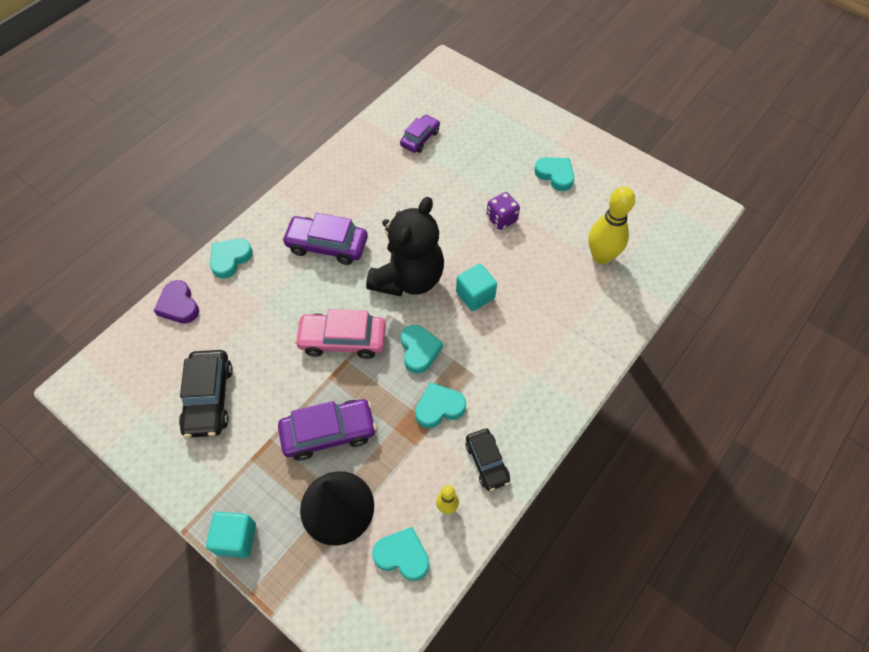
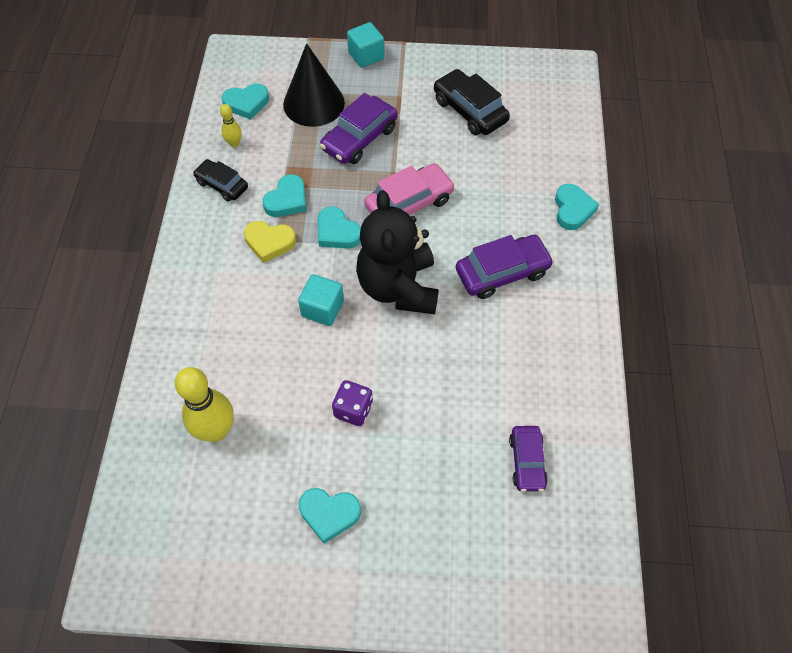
camera: 145 degrees right, 0 degrees up
(179, 305) = (568, 152): purple heart -> none
(480, 375) = (269, 242): none -> yellow heart

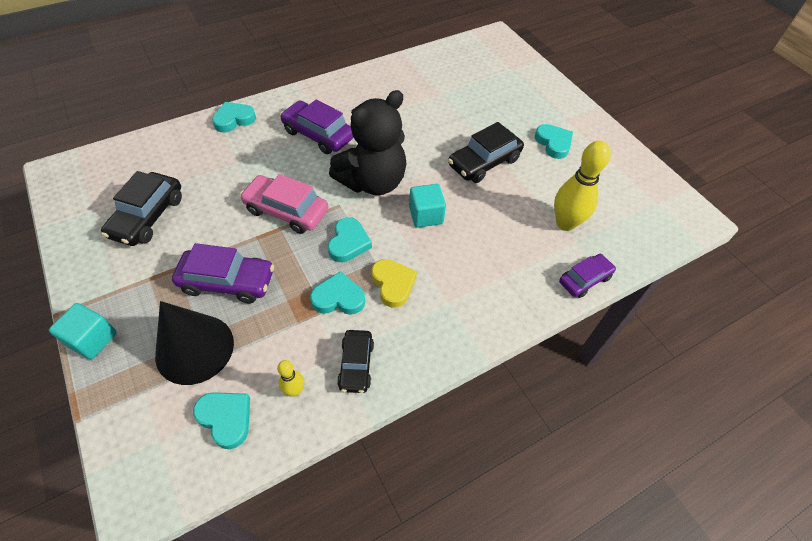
camera: 125 degrees left, 5 degrees down
(353, 410) = (484, 162): purple dice -> black car
(527, 461) = (444, 81): purple car -> purple car (584, 279)

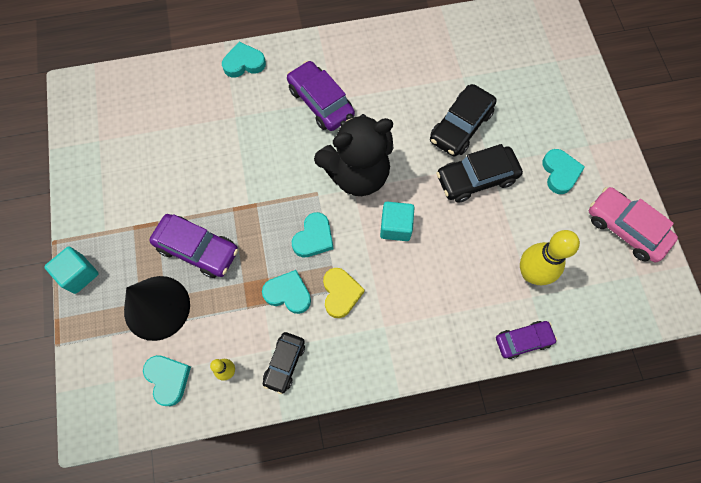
camera: 20 degrees right, 15 degrees up
(148, 216) = (144, 160): black car -> black car (460, 126)
(286, 211) = (267, 186): pink car -> pink car (625, 228)

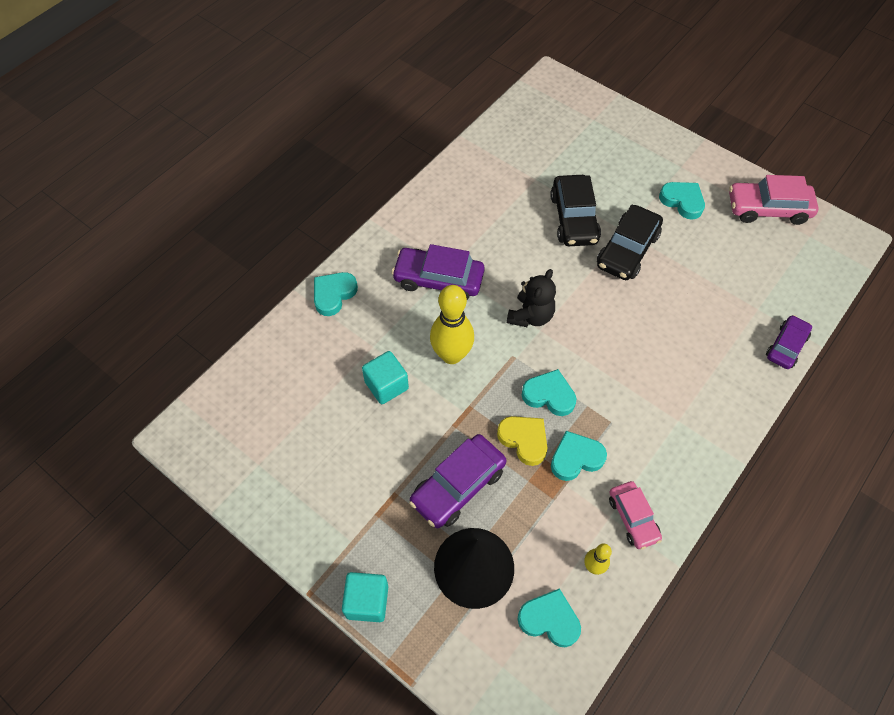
camera: 40 degrees left, 10 degrees down
(197, 249) = (458, 486): purple car -> purple car turned 150 degrees clockwise
(284, 363) = (633, 518): black car -> pink car
(314, 238) = (549, 395): turquoise heart -> turquoise heart turned 60 degrees counterclockwise
(340, 293) = (618, 422): yellow heart -> yellow heart (524, 440)
(357, 174) = (530, 316): black teddy bear -> black teddy bear, size x0.57
(395, 227) = (605, 334): turquoise cube -> turquoise cube (386, 385)
(531, 273) = (740, 292): yellow bowling pin -> yellow bowling pin (451, 355)

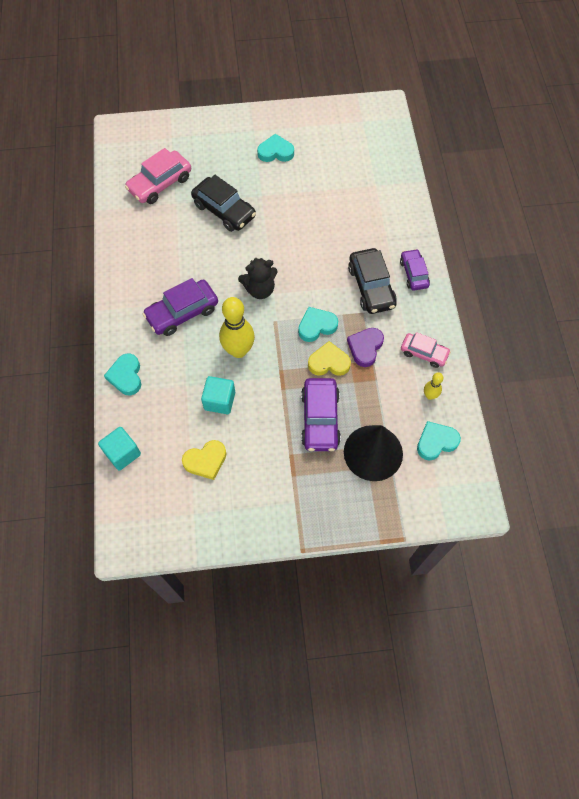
camera: 45 degrees left, 5 degrees up
(317, 427) = (205, 461): none -> yellow heart
(367, 601) = (337, 523): turquoise cube -> turquoise cube (122, 453)
(530, 316) = (260, 289): black teddy bear -> black teddy bear turned 90 degrees clockwise
(576, 458) = (365, 348): turquoise heart -> purple heart
(627, 250) = (274, 206): black car -> black car (371, 287)
(768, 209) = (326, 121): pink car -> pink car (160, 184)
(786, 346) = (409, 195): purple car -> purple car (413, 273)

